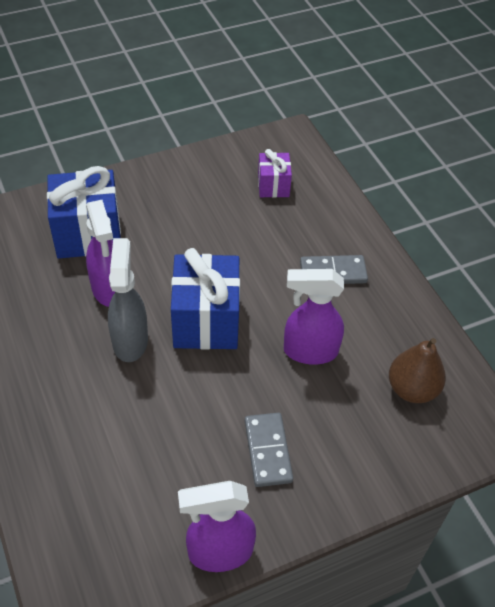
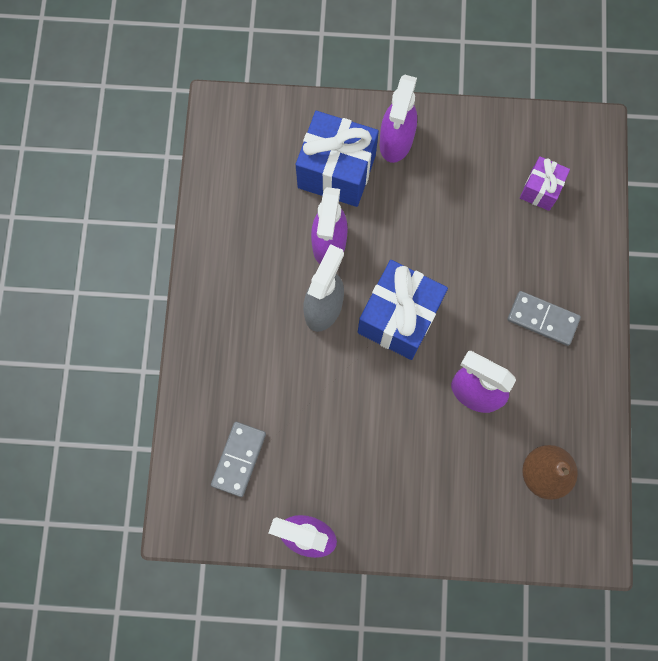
camera: 30 degrees right, 25 degrees up
(131, 196) = (396, 142): none -> purple spray bottle
(268, 451) = (388, 469): grey domino -> grey domino (239, 459)

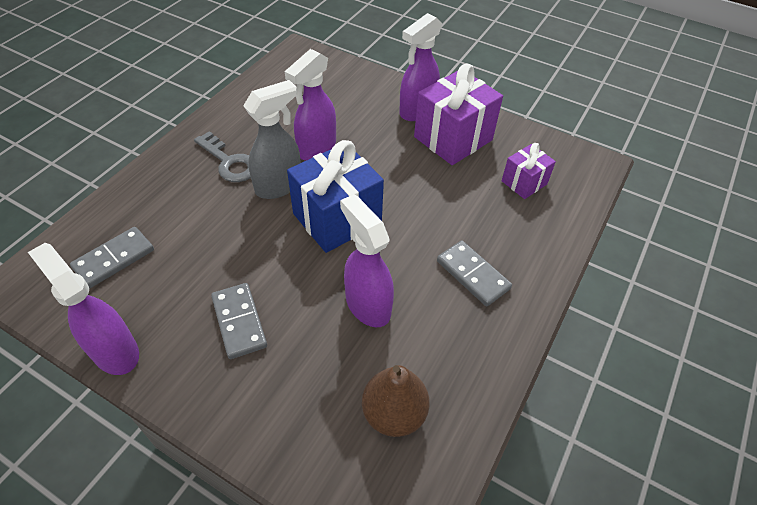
camera: 25 degrees right, 25 degrees down
(258, 303) = (229, 162): none -> grey key
(336, 171) = (356, 110): blue gift -> none
(384, 461) = (239, 322): none -> grey domino
(450, 164) = (453, 138): none -> purple gift

